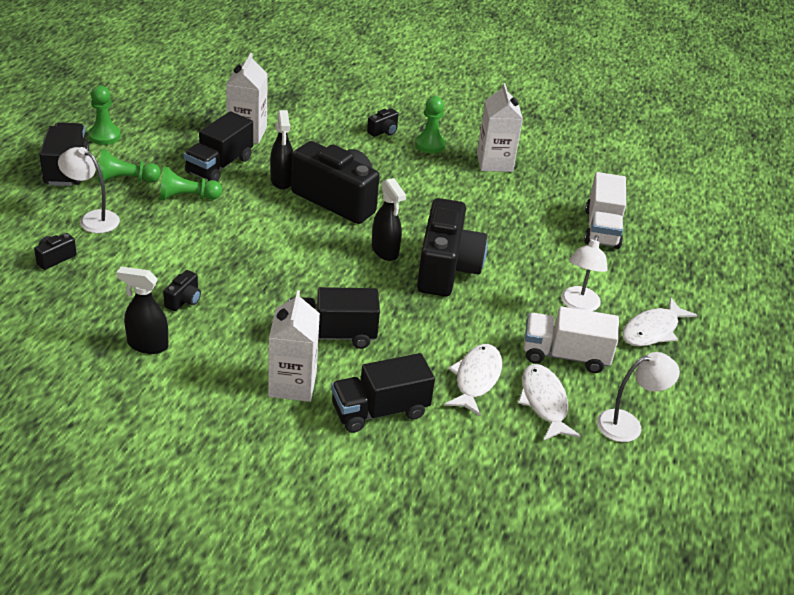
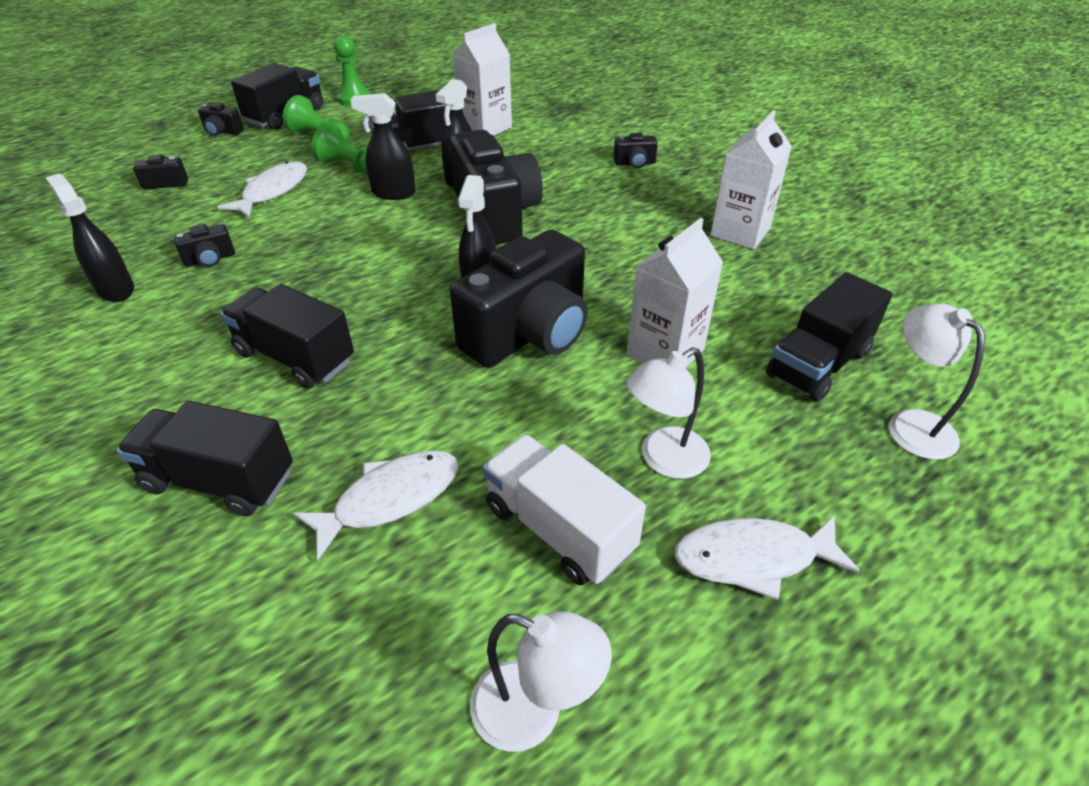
camera: 40 degrees right, 5 degrees up
(32, 200) = (222, 132): none -> black camera
(92, 219) = (245, 160): white lamp -> white lamp (911, 424)
(247, 207) = (393, 193): none -> black spray bottle
(292, 384) = (177, 396): white carton -> white carton (665, 352)
(430, 145) = (675, 190): green pawn -> none
(544, 402) = (442, 589): white fish -> white fish (272, 191)
(602, 229) = (818, 363): white truck -> black truck

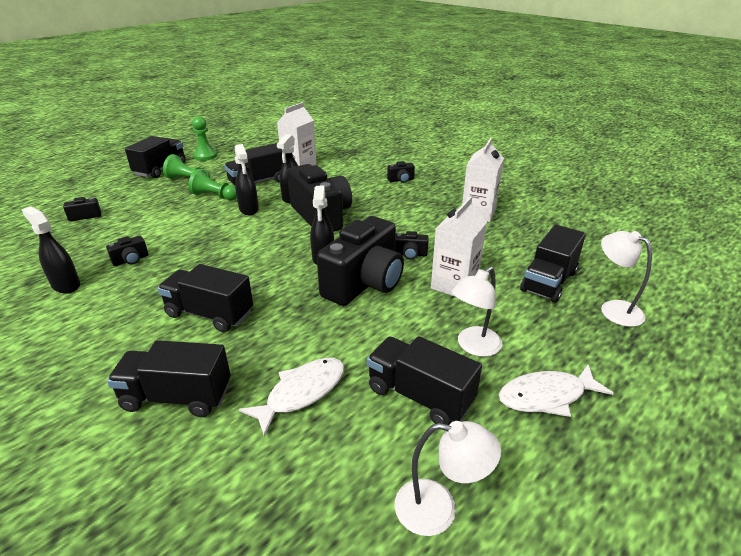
camera: 10 degrees left, 10 degrees down
(222, 132) = (118, 182): black camera -> black camera (410, 254)
(272, 191) = (164, 215): white fish -> none
(393, 193) = (249, 209): black spray bottle -> black spray bottle turned 105 degrees counterclockwise
(559, 528) = (420, 395): white truck -> black truck

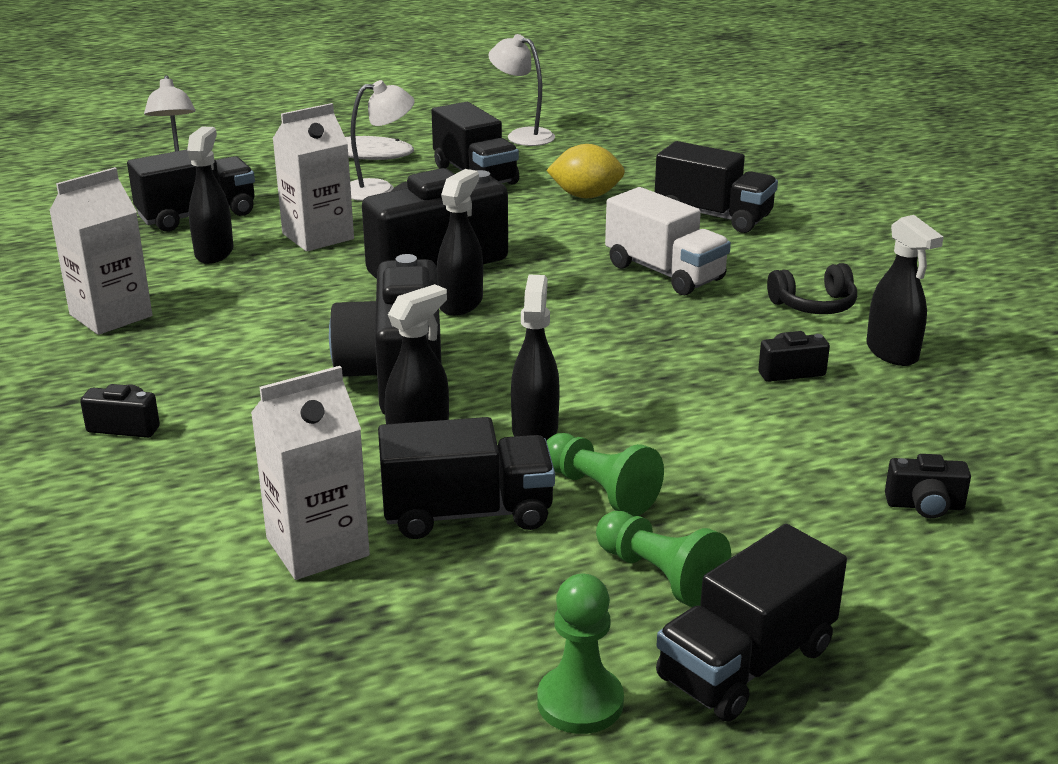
camera: 155 degrees left, 5 degrees down
(105, 311) = (814, 305): none -> black headphones
(210, 314) = (664, 272): black truck -> white truck
(301, 393) = (586, 196): white fish -> yellow lemon
(410, 254) = (323, 280): black camera -> none
(492, 257) = (214, 253): none -> black spray bottle

